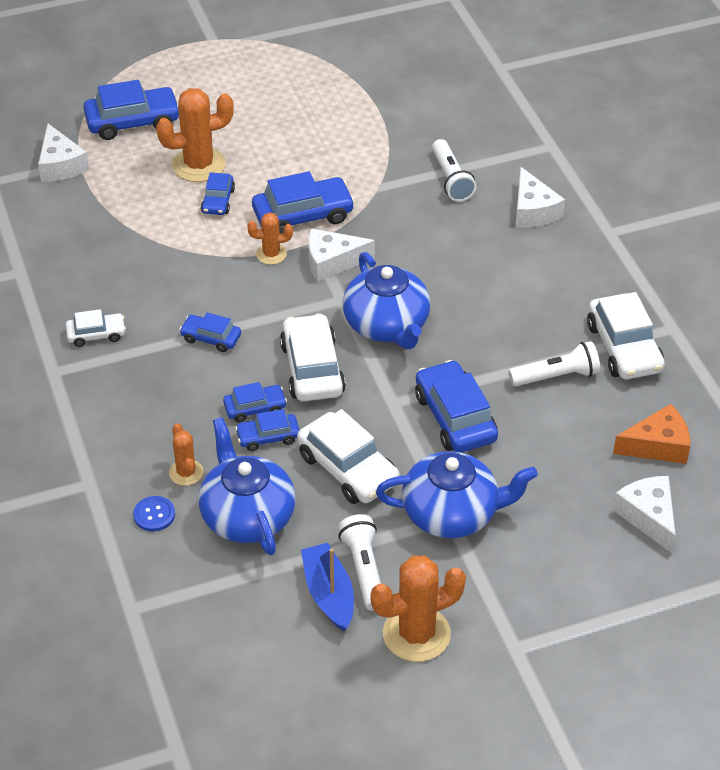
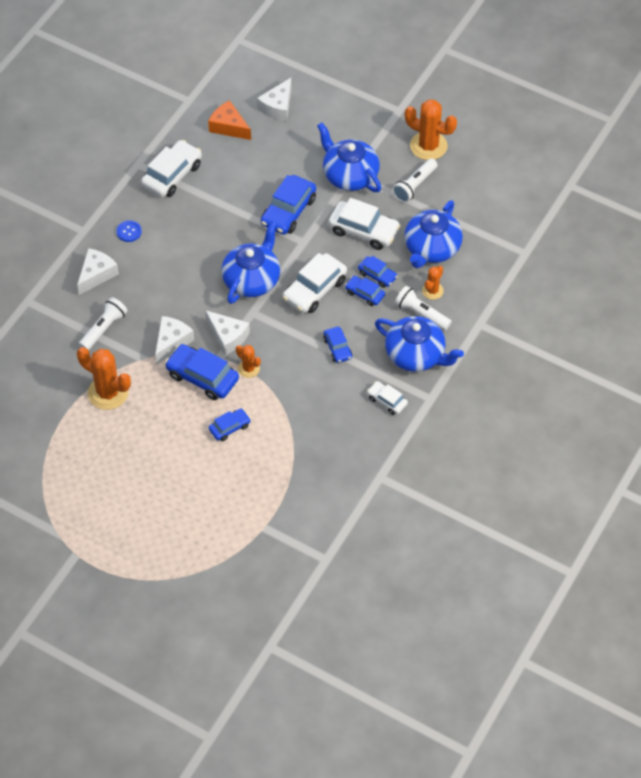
camera: 130 degrees left, 10 degrees up
(61, 165) = (276, 534): white cheese -> white cheese (172, 342)
(120, 397) = (416, 355): none -> blue teapot
(133, 122) = (201, 530): blue car -> none
(154, 515) = (469, 284): blue button -> blue button (129, 232)
(199, 165) = (208, 462): orange cactus -> orange cactus (108, 393)
(328, 594) = (441, 189): blue boat -> none
(348, 468) = (364, 230): white car -> white car turned 105 degrees clockwise
(556, 376) = (219, 189): white flashlight -> white flashlight (421, 314)

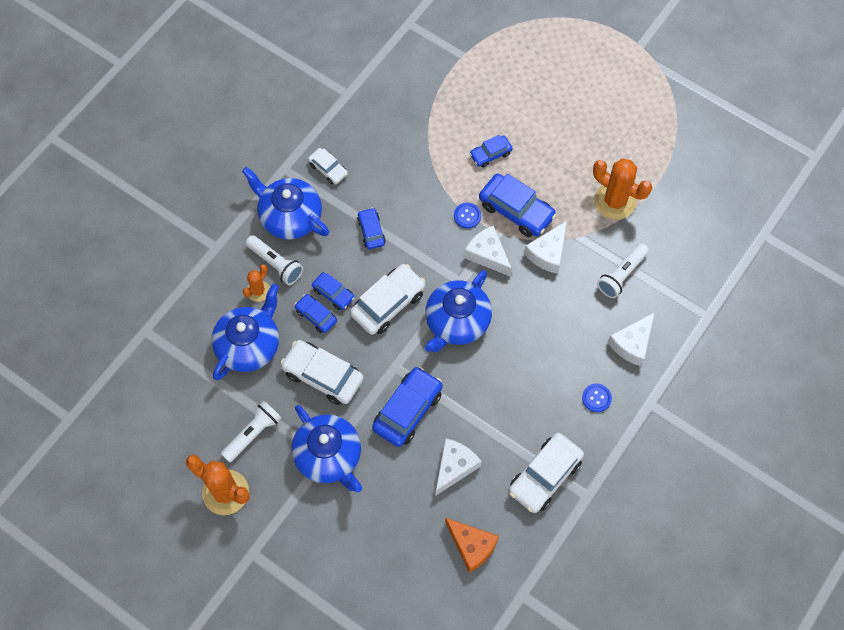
camera: 175 degrees left, 10 degrees up
(248, 368) = (467, 216): orange cactus -> blue button
(278, 106) = (407, 573): white cheese -> white cheese (454, 467)

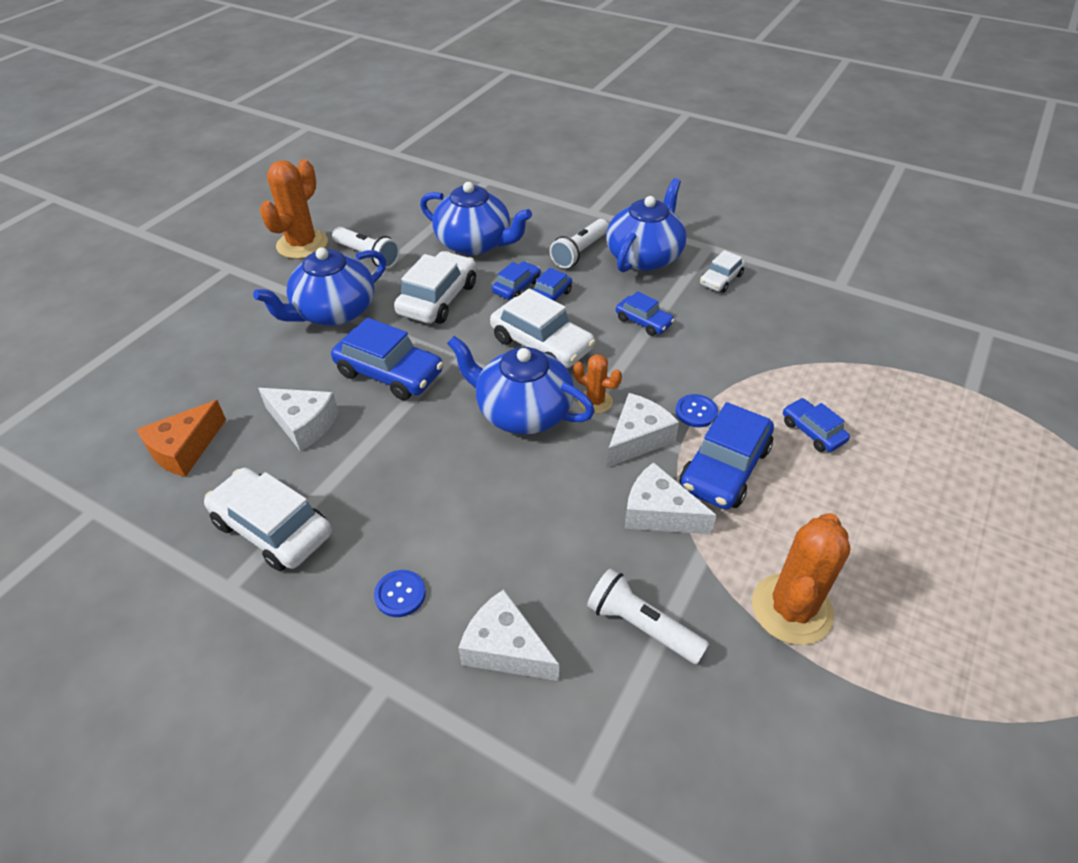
camera: 85 degrees right, 20 degrees down
(258, 291) = (543, 243): orange cactus -> orange cactus (595, 401)
(371, 231) = (643, 321): blue car -> blue car turned 60 degrees clockwise

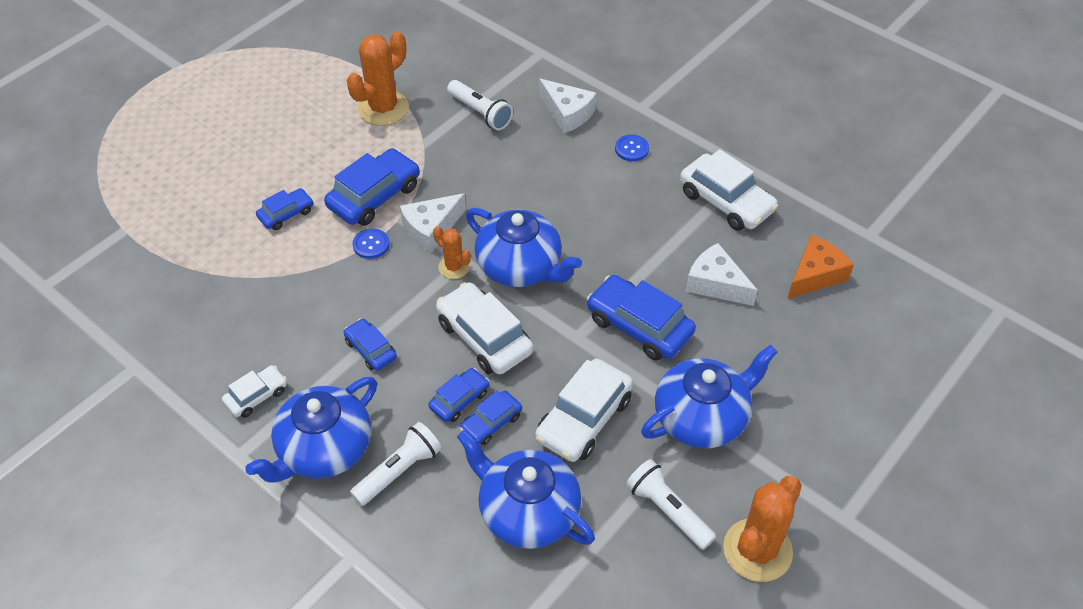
camera: 170 degrees left, 5 degrees up
(659, 513) = (440, 172): white cheese -> none
(812, 431) = (286, 214): blue car -> blue car turned 105 degrees counterclockwise

